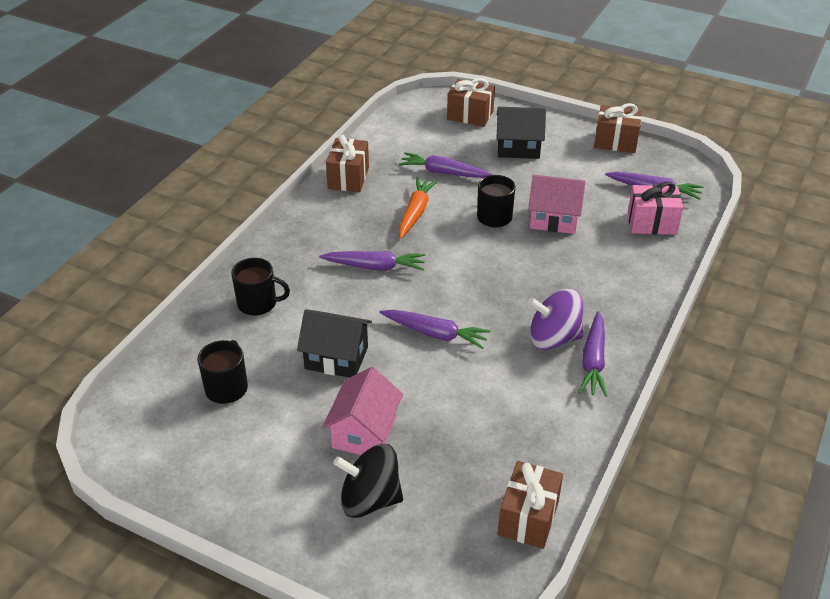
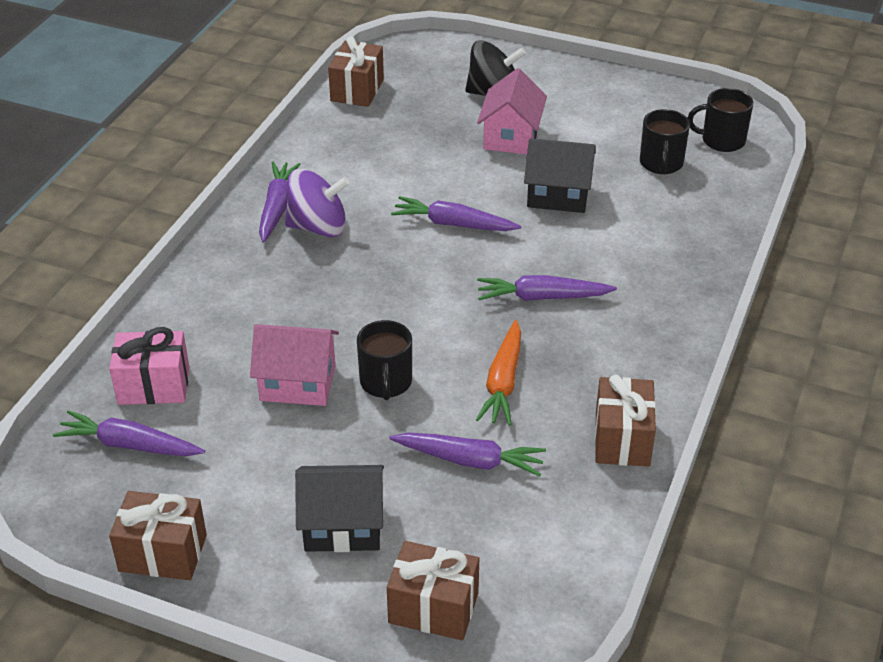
camera: 175 degrees right, 0 degrees up
(258, 303) = (670, 245): black mug -> black mug (722, 140)

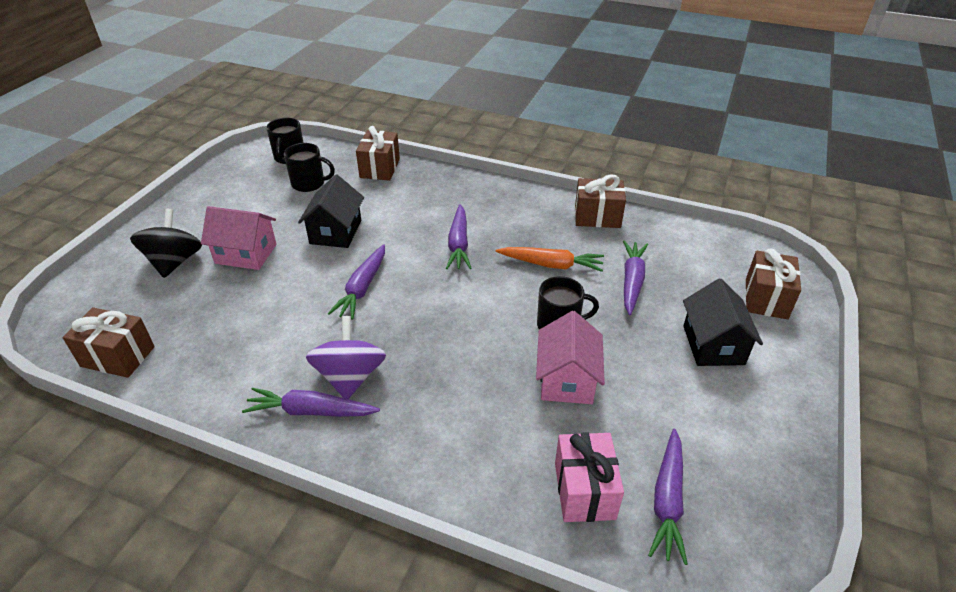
camera: 90 degrees left, 0 degrees up
(163, 553) = (782, 456): brown gift -> brown gift (380, 168)

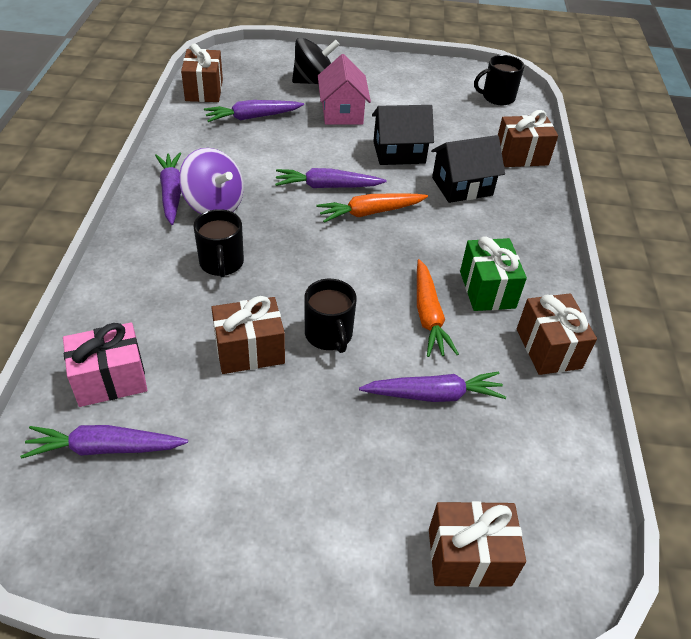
camera: 70 degrees right, 5 degrees up
(309, 183) = (463, 119): black mug -> black mug (221, 263)
(350, 377) = (214, 205): purple spinning top -> purple spinning top turned 60 degrees clockwise
(413, 268) = (370, 212): none -> orange carrot
(458, 244) = (425, 236): purple carrot -> purple carrot (252, 117)
(531, 228) = (487, 289): none -> green gift
(567, 379) = (249, 350): pink house -> brown gift
(713, 345) = (348, 488): black house -> black house (462, 186)

